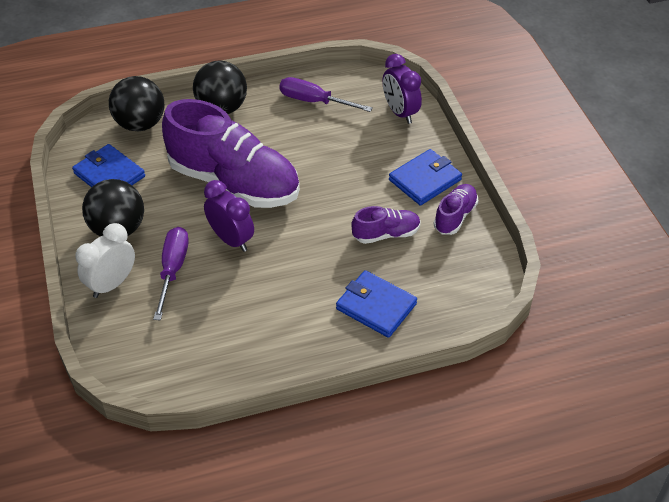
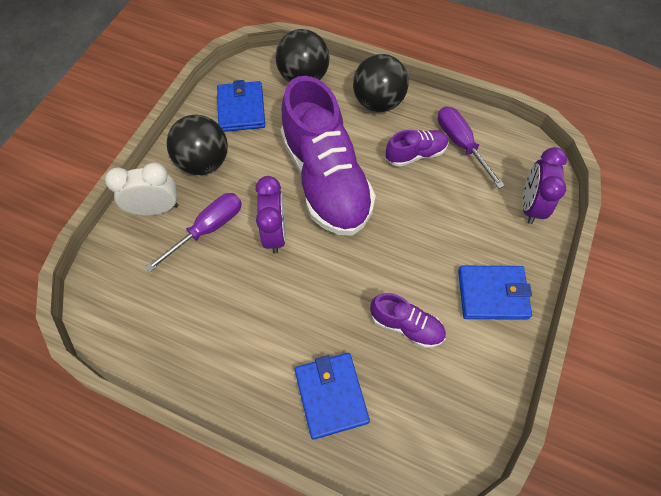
camera: 40 degrees right, 15 degrees up
(455, 216) = (487, 355): purple shoe -> purple shoe (415, 154)

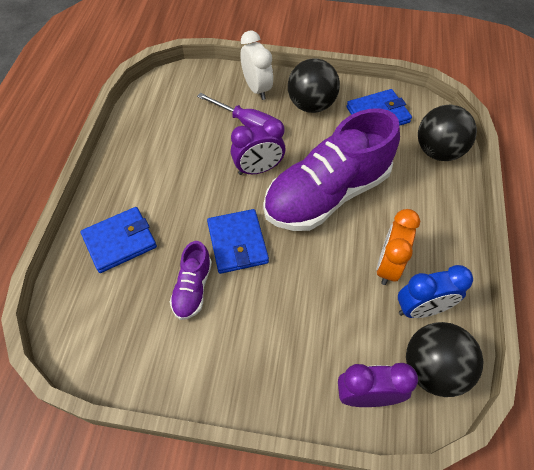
camera: 75 degrees right, 5 degrees down
(378, 102) = (439, 219): black ball -> black ball (432, 369)
(415, 154) = (388, 265): purple shoe -> orange clock
(460, 144) = (421, 309): purple screwdriver -> blue clock
(492, 294) = (243, 364): blue wallet -> blue wallet (237, 243)

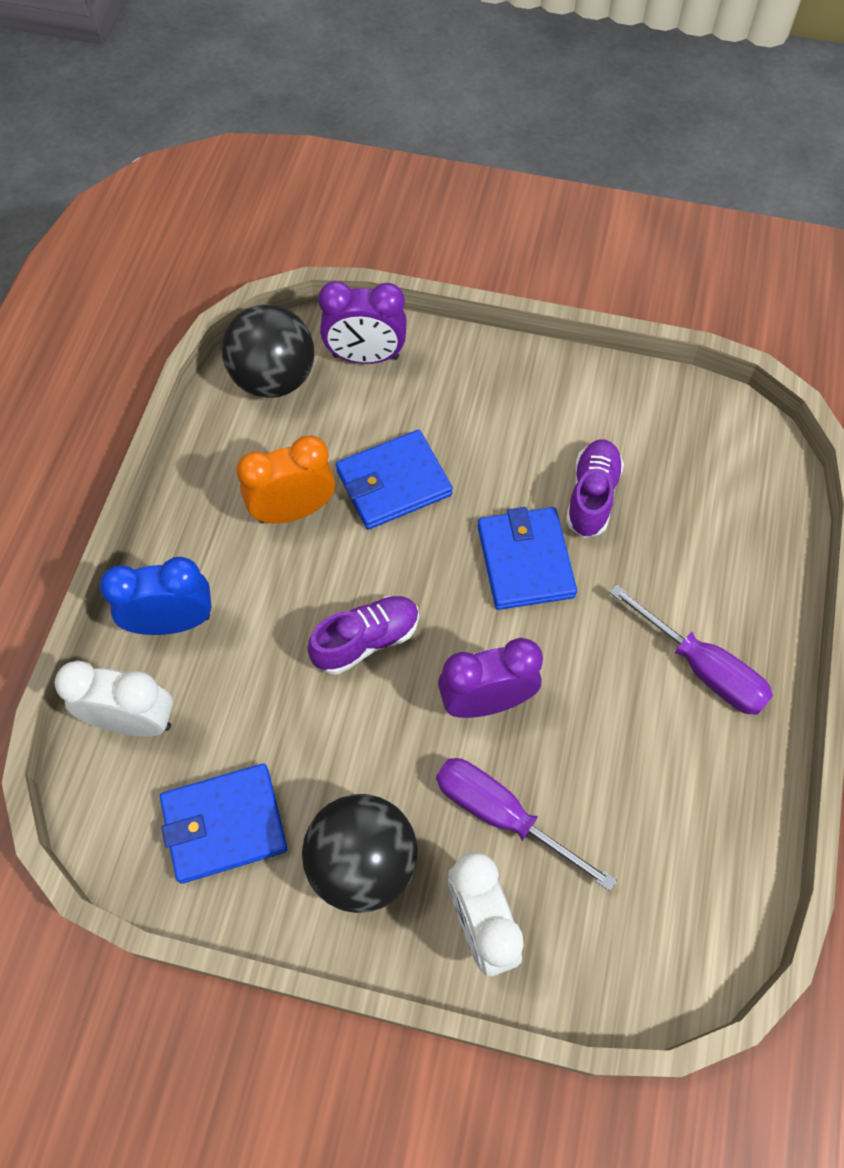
camera: 175 degrees left, 5 degrees up
(120, 241) = (716, 575): blue wallet -> blue wallet (394, 483)
(139, 191) = (702, 668): none -> purple screwdriver
(327, 194) = (366, 640): purple shoe -> purple shoe, size x0.45
(388, 265) = (293, 511): orange clock -> orange clock turned 135 degrees counterclockwise
(421, 309) = (264, 449): blue clock -> blue clock (172, 622)
(438, 151) = (133, 721): black ball -> white clock

